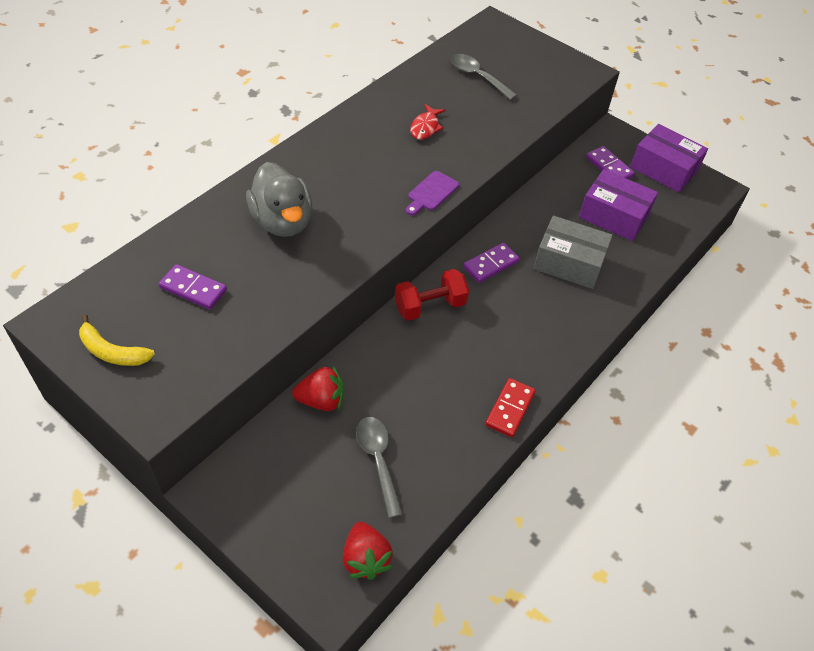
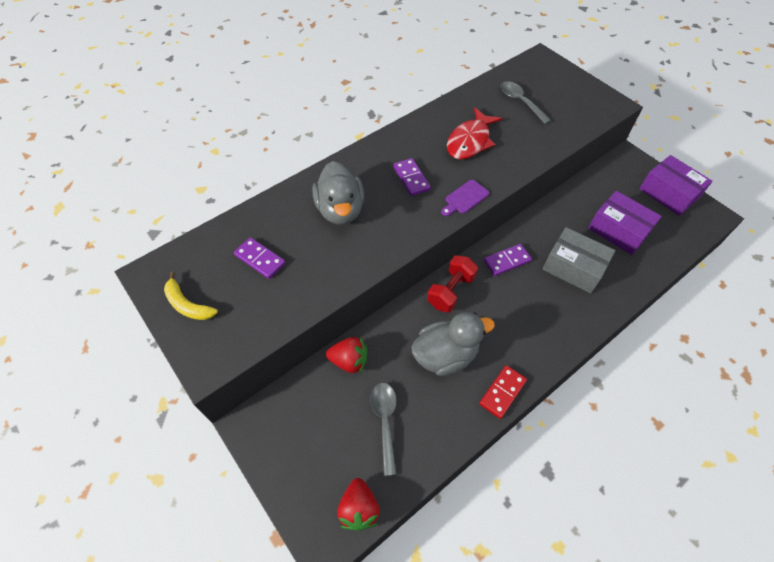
camera: 15 degrees right, 5 degrees up
(425, 127) = (470, 141): red fish -> red fish, size x1.73
(430, 306) = (451, 291): red dumbbell -> red dumbbell turned 45 degrees counterclockwise
(436, 378) = (445, 355): none -> grey duck
(609, 167) = (620, 187): purple domino -> purple domino (411, 178)

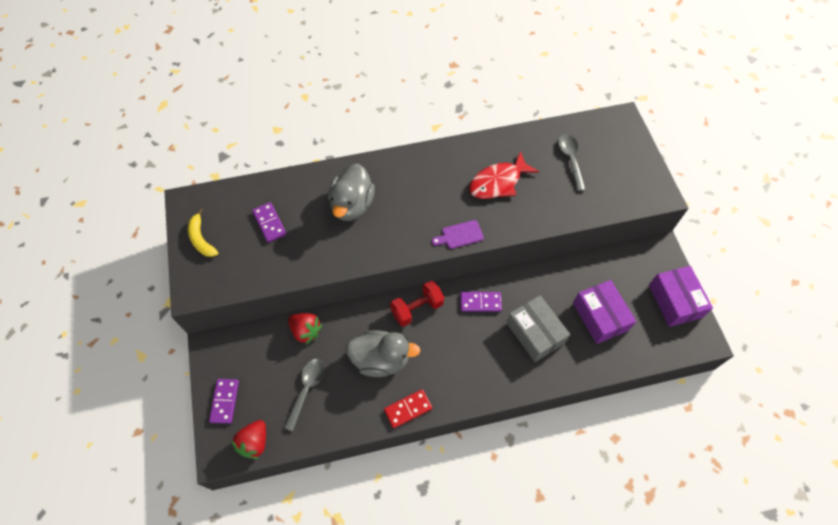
camera: 25 degrees right, 5 degrees up
(411, 178) = (425, 199): purple domino -> purple domino (224, 401)

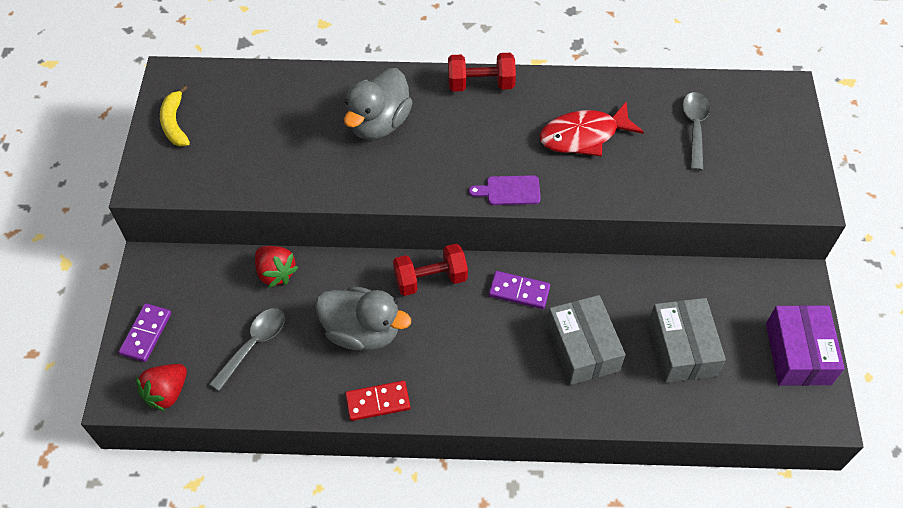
camera: 15 degrees right, 5 degrees down
(269, 223) = (265, 123): purple domino -> none
(415, 159) = (481, 84): none -> red dumbbell
(600, 316) = (682, 348): purple box -> grey box

